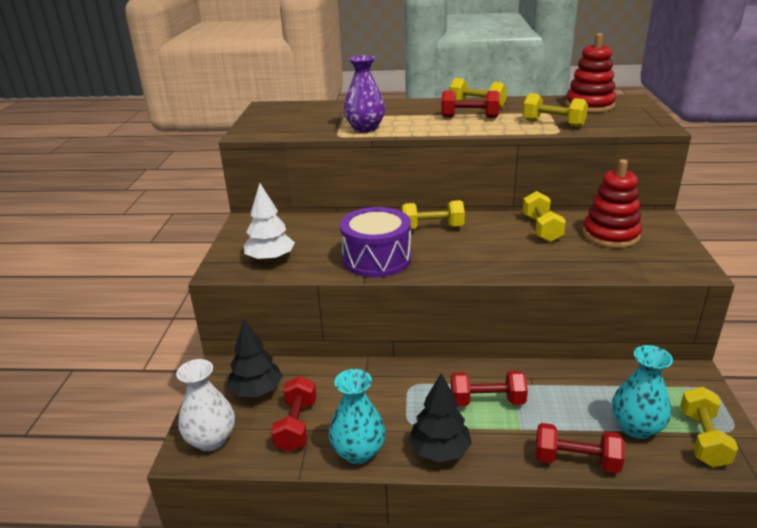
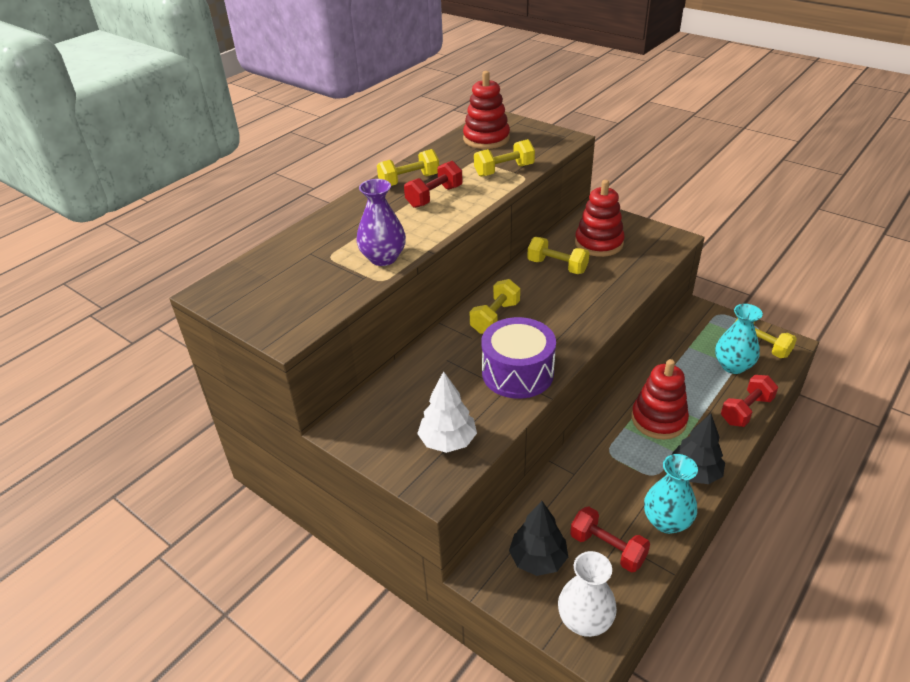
camera: 55 degrees left, 10 degrees up
(487, 401) = (658, 419): red dumbbell -> red stacking toy

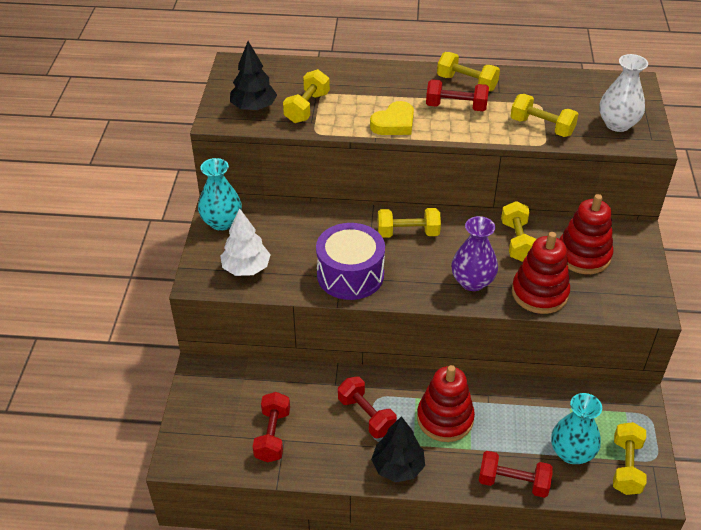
camera: 55 degrees right, 5 degrees up
(339, 272) = (307, 108): none -> yellow dumbbell
(383, 258) = (344, 120): purple vase -> purple vase (472, 282)
(420, 234) = (394, 123): none -> yellow heart
(486, 139) = (587, 94): red stacking toy -> red stacking toy (539, 293)
(538, 559) = (234, 396): black tree -> black tree (254, 107)
(584, 620) = (197, 446): white vase -> white vase (617, 124)
(625, 468) = (366, 416): none -> red dumbbell
(666, 521) = (327, 465): turquoise vase -> turquoise vase (222, 222)

